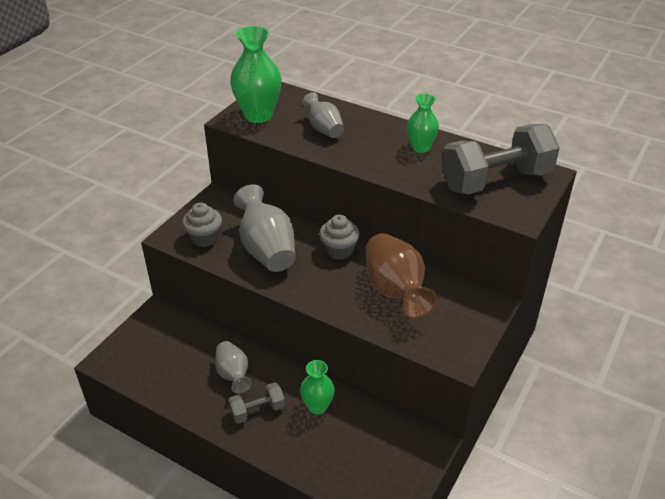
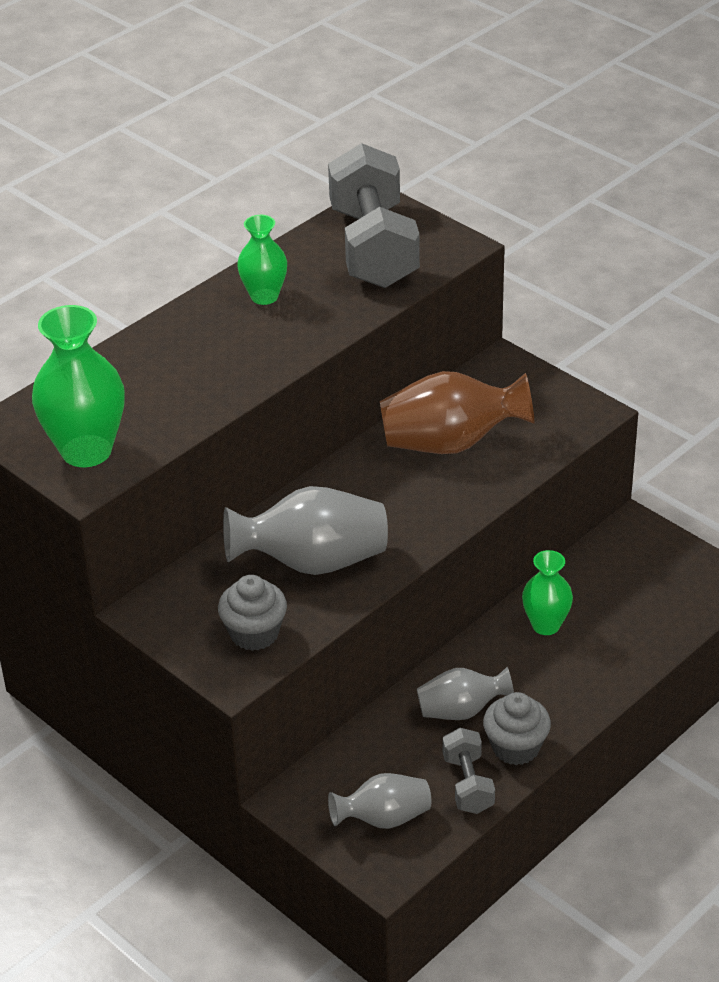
camera: 75 degrees left, 0 degrees up
(257, 411) = (538, 690): grey dumbbell -> grey dumbbell (468, 784)
(324, 129) = (167, 383): grey vase -> grey vase (383, 818)
(339, 250) = (343, 484): grey cupcake -> grey cupcake (515, 747)

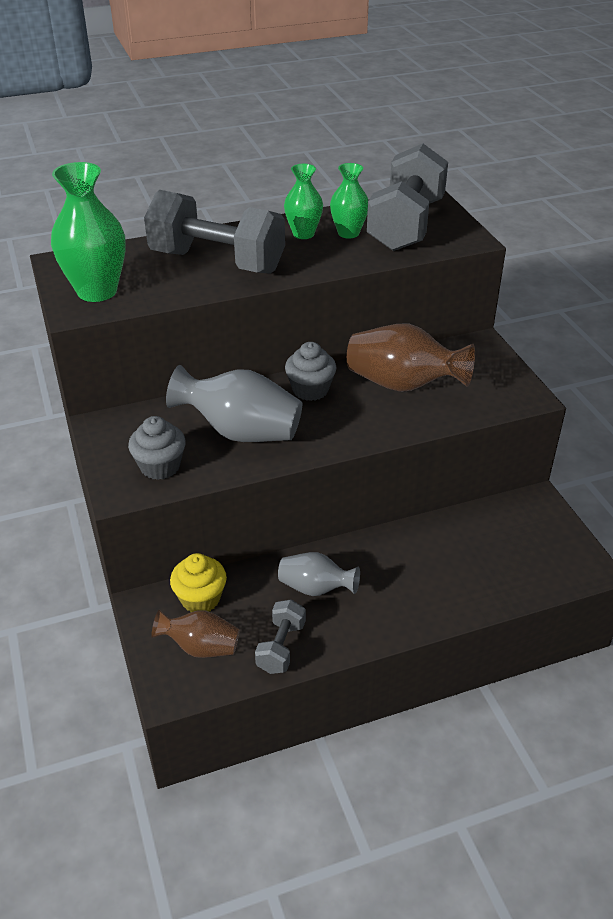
camera: 25 degrees right, 0 degrees up
(194, 366) = (217, 262): none -> grey dumbbell
(345, 770) = (200, 599): none -> yellow cupcake
(383, 818) = (200, 647): grey vase -> brown vase
(515, 747) = (337, 633): grey cupcake -> grey cupcake (310, 390)
(546, 625) = (422, 549): green vase -> green vase (348, 233)

